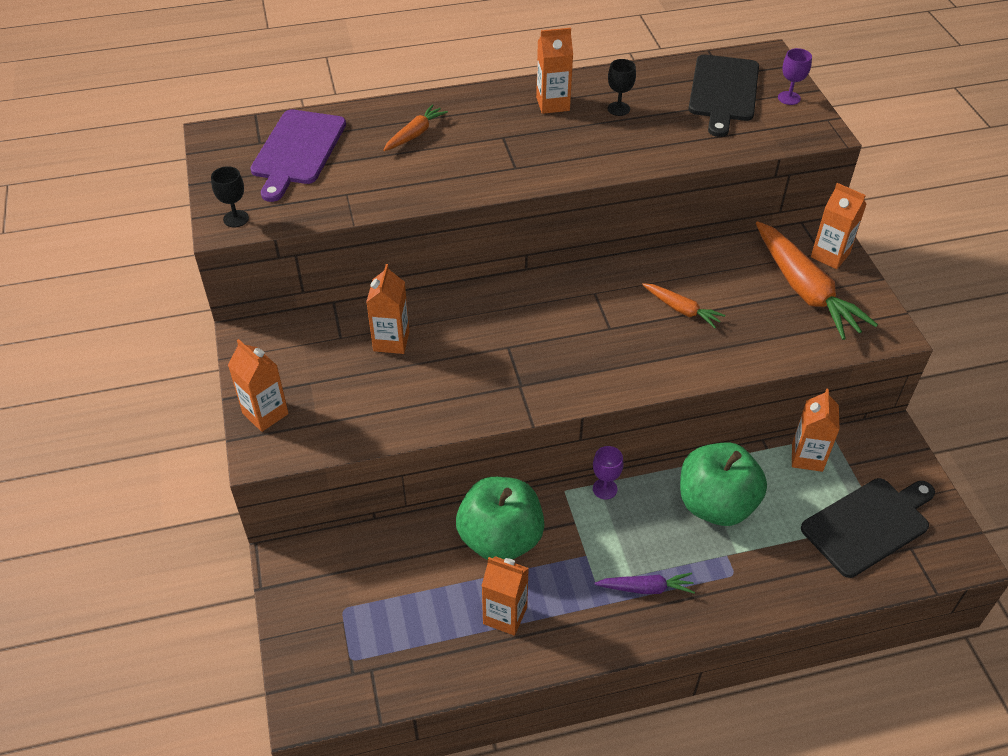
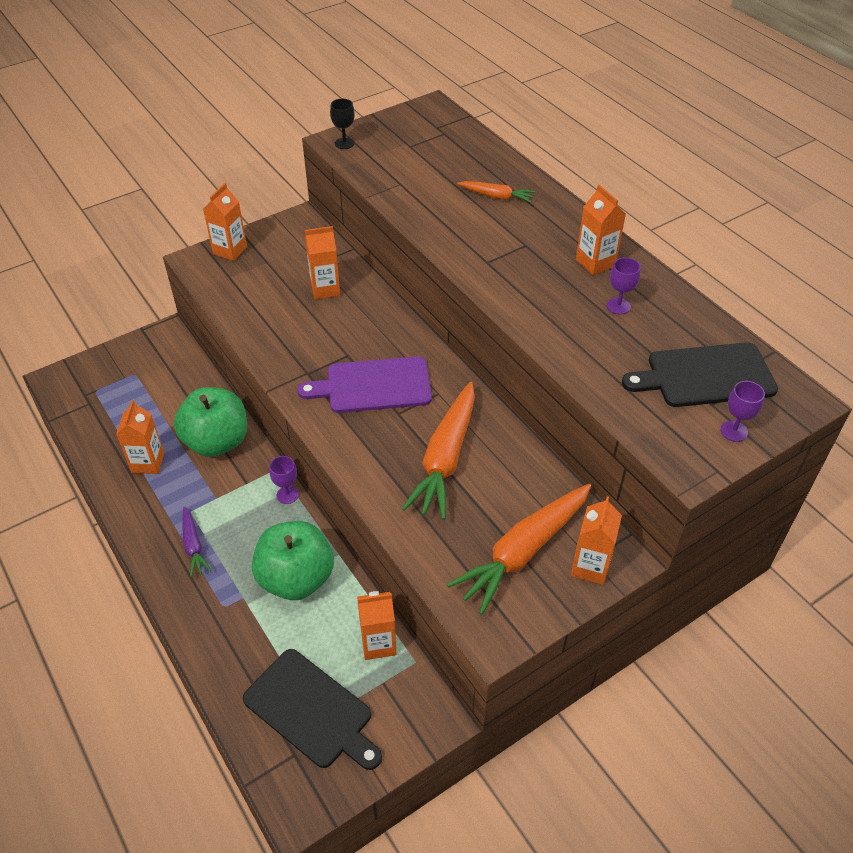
camera: 70 degrees right, 0 degrees up
(297, 150) = (438, 146): purple cutting board -> purple cutting board (373, 385)
(618, 109) = (618, 306): black goblet -> purple goblet
(681, 309) = (445, 458): orange carrot -> orange carrot, size x1.98

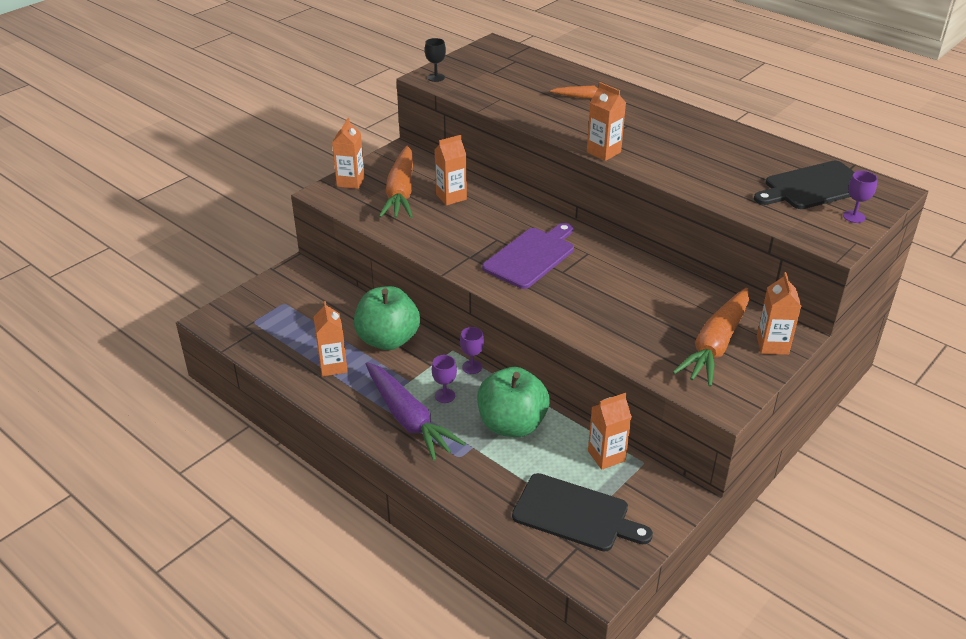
camera: 15 degrees left, 10 degrees down
(193, 545) = (408, 418): purple carrot -> purple carrot, size x1.98
(373, 385) = (531, 256): purple cutting board -> purple cutting board turned 150 degrees clockwise
(445, 458) = (619, 295): orange carrot -> orange carrot (401, 192)
(595, 263) = (688, 129): orange carton -> orange carton (603, 152)
(618, 306) = (723, 153): purple goblet -> purple goblet (445, 396)

